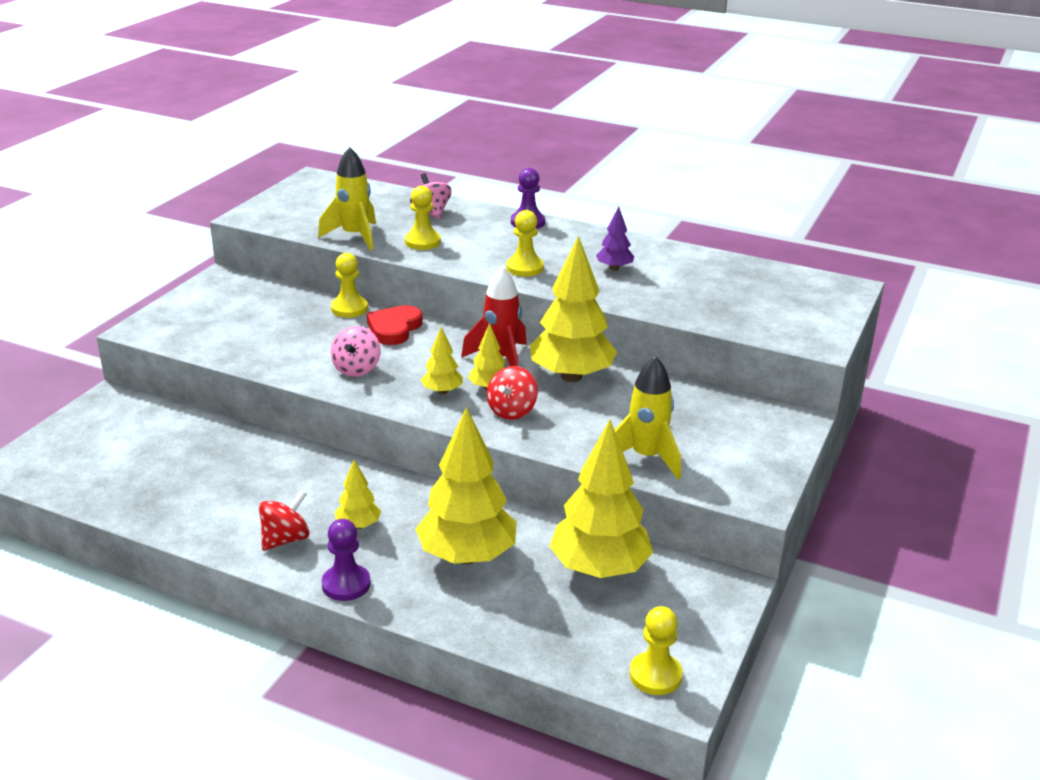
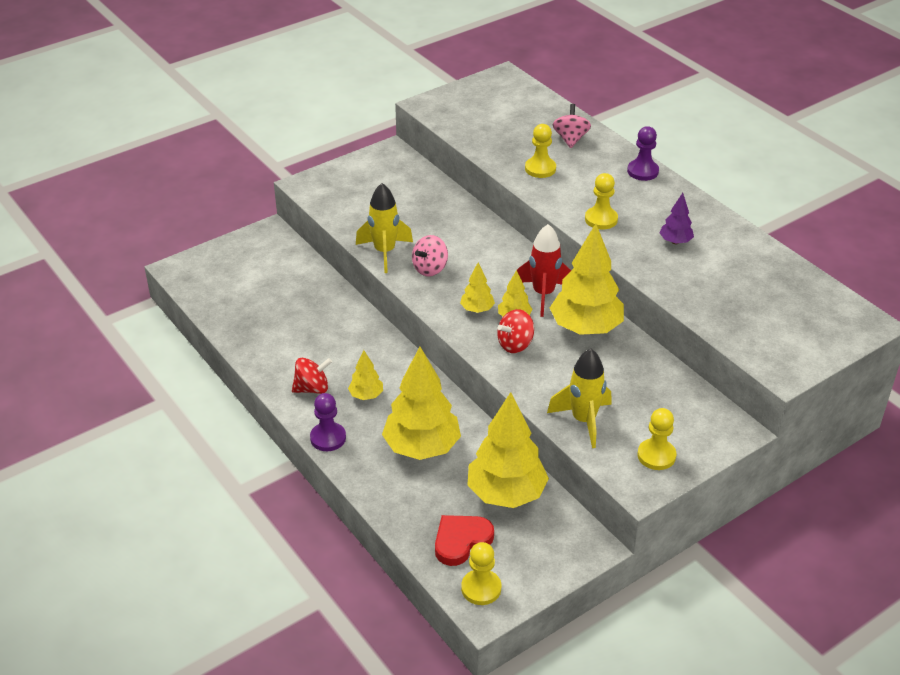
camera: 30 degrees right, 10 degrees up
(349, 309) = (464, 209): yellow pawn -> yellow pawn (656, 456)
(354, 236) = (491, 148): yellow rocket -> yellow rocket (384, 252)
(394, 328) = (484, 239): red heart -> red heart (461, 541)

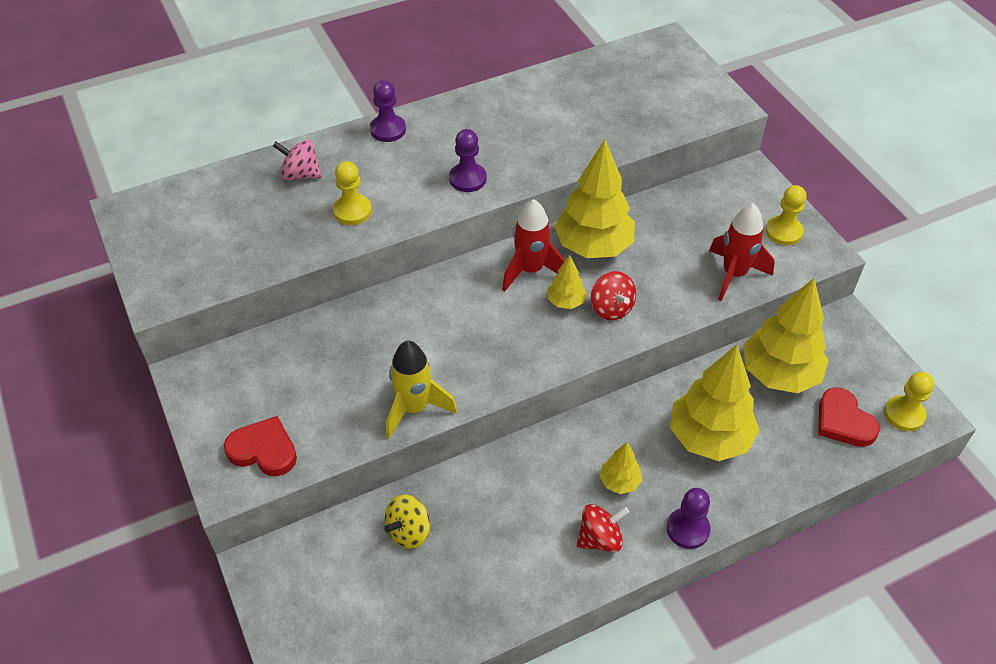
camera: 80 degrees left, 10 degrees up
(304, 292) = (409, 531): none -> yellow spinning top
(312, 388) = (600, 538): red spinning top -> red spinning top turned 75 degrees clockwise
(335, 193) = (263, 450): none -> red heart
(430, 269) = (460, 366): pink spinning top -> none
(477, 309) = (546, 332): yellow tree -> none
(583, 421) = (734, 274): yellow rocket -> red rocket
(601, 219) = (467, 179): yellow pawn -> purple pawn
(675, 241) = (521, 132): purple tree -> none

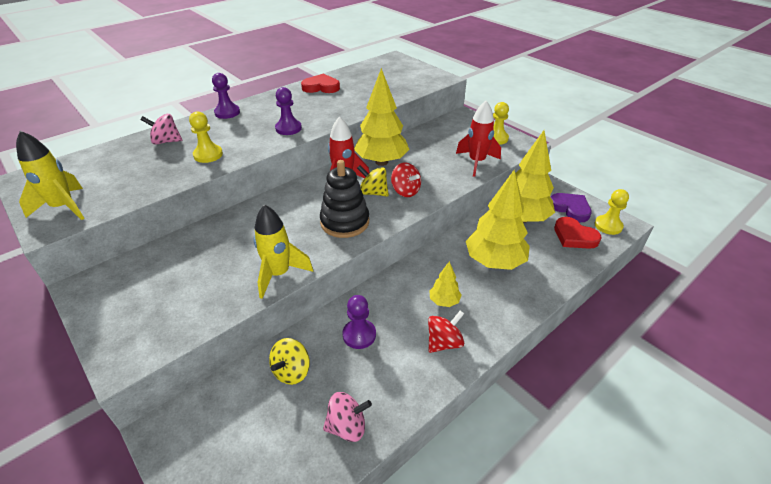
camera: 15 degrees left, 10 degrees down
(174, 269) = (64, 207): none -> yellow rocket
(263, 450) = (154, 328): red heart -> red heart (321, 87)
(457, 612) = (347, 426): none -> pink spinning top
(514, 345) = (345, 222): none -> black stacking toy
(566, 302) = (373, 193): yellow tree -> yellow spinning top
(688, 529) = (504, 322): purple pawn -> purple pawn (359, 335)
(861, 372) = (570, 209): none -> purple heart

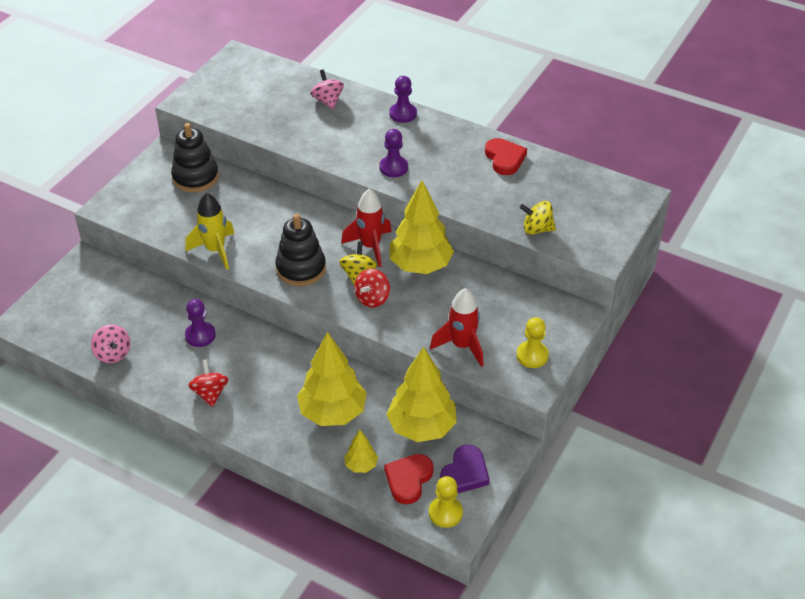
camera: 70 degrees right, 5 degrees up
(64, 207) = (209, 96): yellow rocket -> none
(151, 268) = (195, 177): none -> black stacking toy
(208, 155) = (318, 135): yellow pawn -> none
(292, 371) = (151, 307): yellow spinning top -> yellow spinning top (537, 229)
(444, 301) = (260, 383): yellow tree -> yellow tree (361, 465)
(444, 342) = (210, 393): red spinning top -> red spinning top turned 135 degrees counterclockwise

